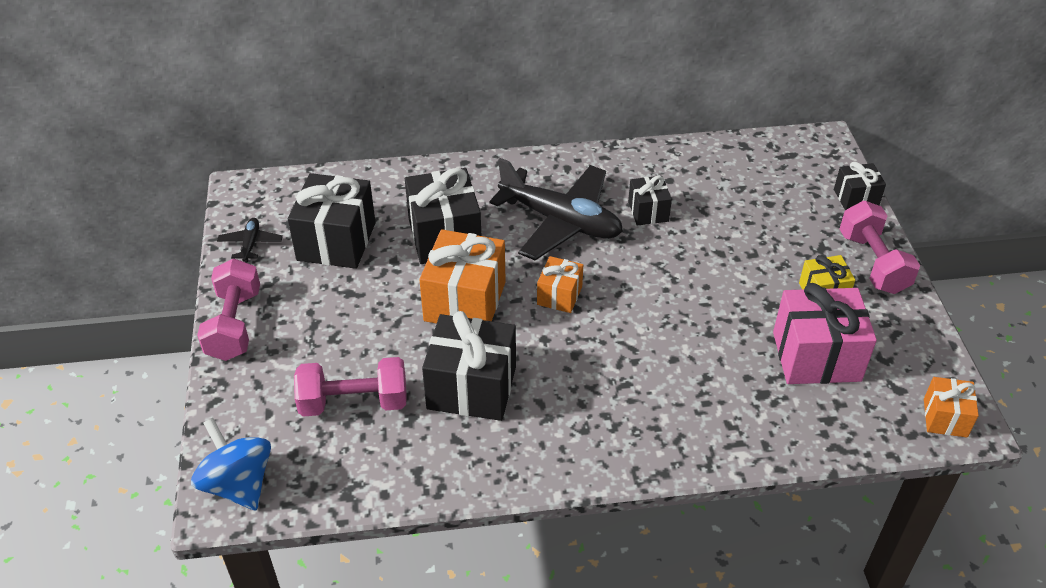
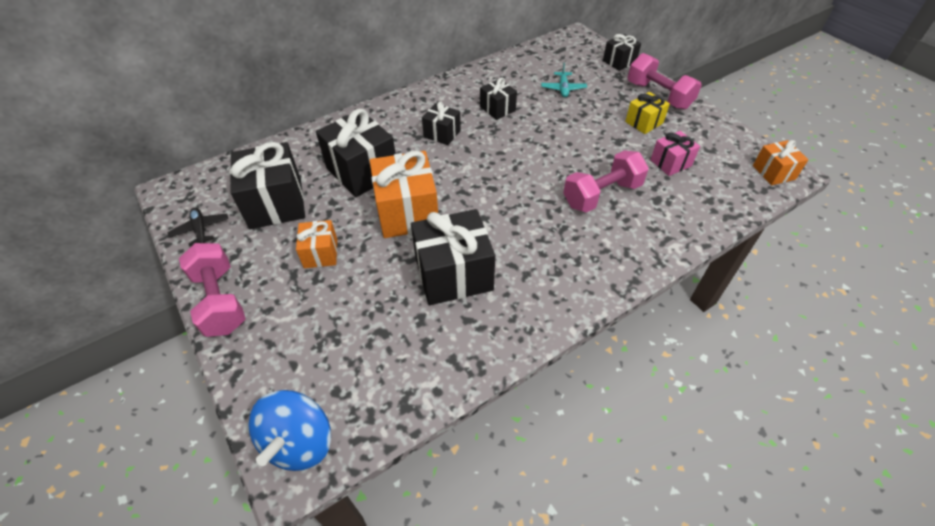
camera: 25 degrees left, 5 degrees up
(238, 484) = (299, 442): blue spinning top -> blue spinning top turned 105 degrees counterclockwise
(354, 402) = (365, 324): pink dumbbell -> pink dumbbell (602, 195)
(559, 295) = (475, 183): orange gift -> orange gift (320, 253)
(561, 221) = (442, 134): black plane -> black gift
(750, 212) = (563, 89): none -> turquoise plane
(816, 356) = (670, 163): pink gift -> pink gift, size x0.54

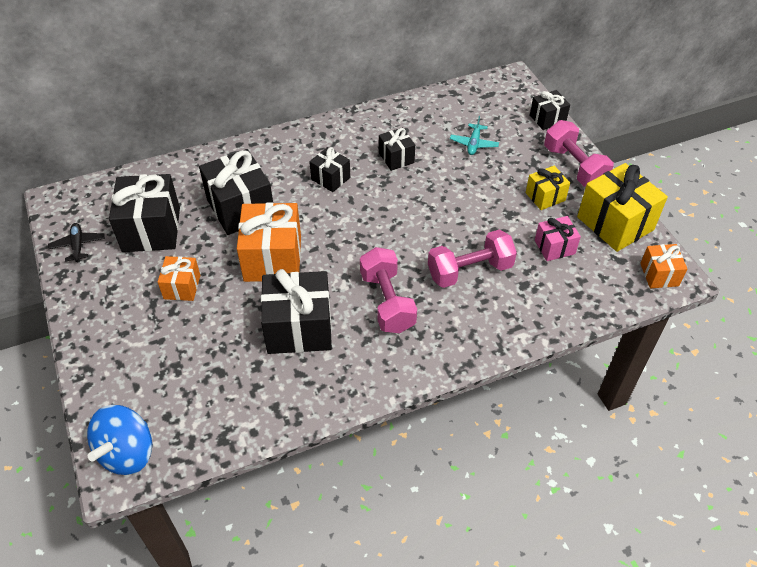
camera: 10 degrees right, 0 degrees up
(220, 301) = (84, 317): pink dumbbell -> pink dumbbell (387, 302)
(714, 136) = (615, 223): none -> yellow gift

